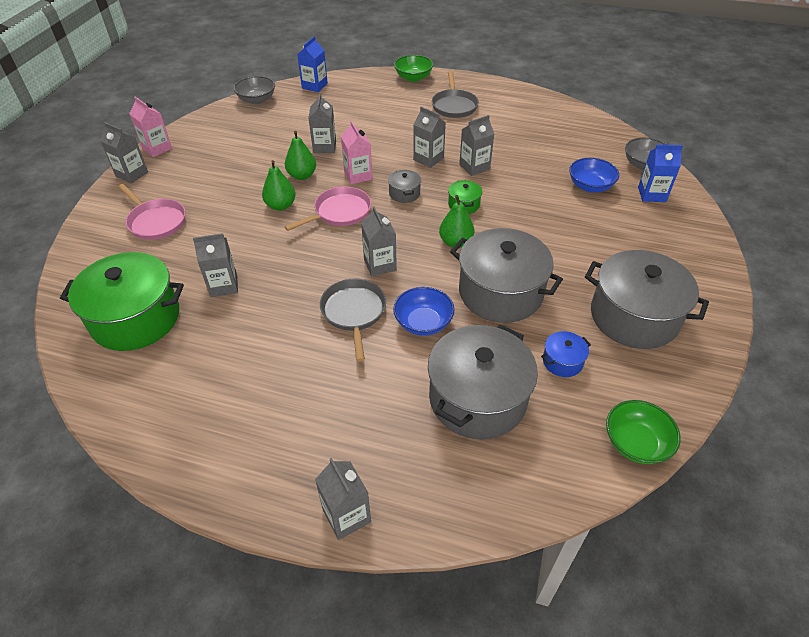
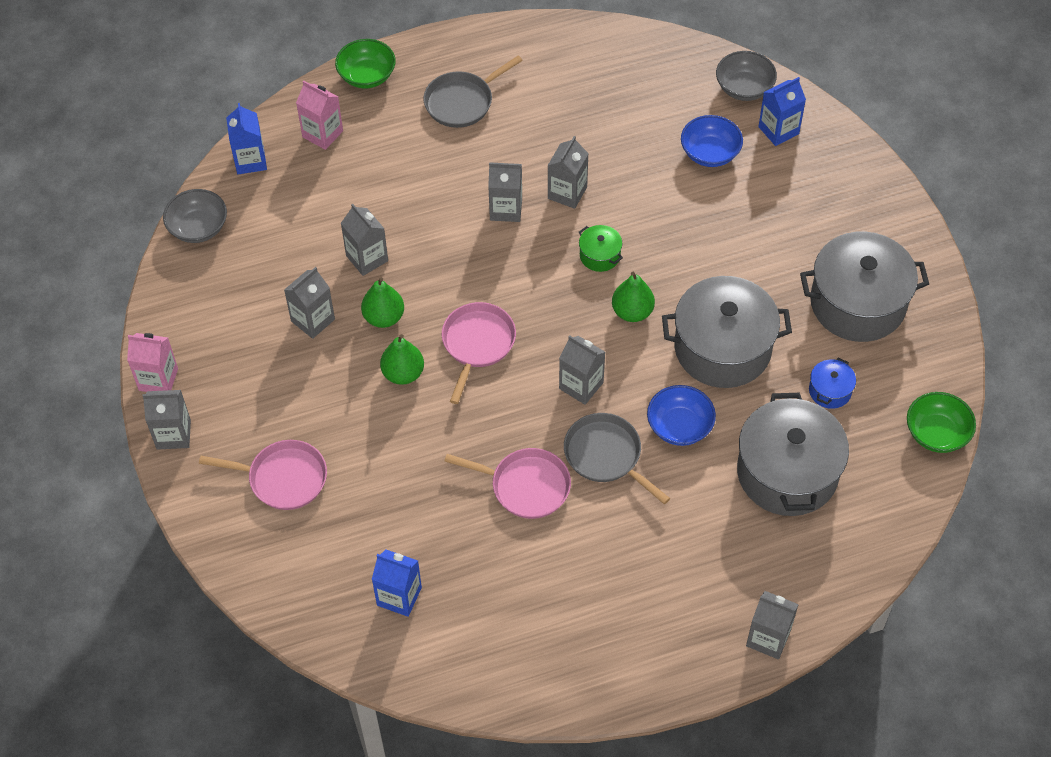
camera: 35 degrees left, 10 degrees up
(136, 318) = (399, 596): green pot -> blue carton
(223, 285) = (447, 506): grey carton -> grey carton (313, 320)
(283, 301) = (525, 486): none -> pink pan
(358, 175) = (448, 280): pink carton -> pink carton (322, 134)
(404, 193) = (524, 276): grey pot -> none
(454, 105) = (462, 102): grey pan -> grey pan turned 90 degrees clockwise

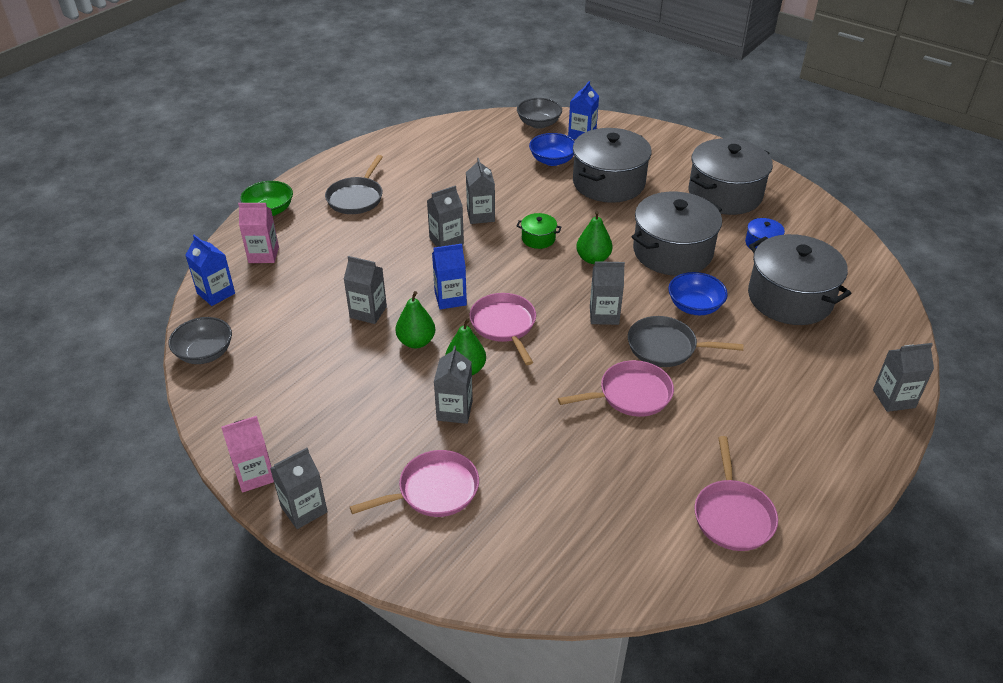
camera: 35 degrees left, 15 degrees down
(313, 320) = (359, 369): grey carton -> grey carton (454, 410)
(399, 596) = (613, 523): blue carton -> blue carton (450, 298)
(503, 651) = (732, 515): none -> pink pan
(742, 218) = (608, 183): none -> grey pot
(936, 433) = (847, 236): green bowl -> none

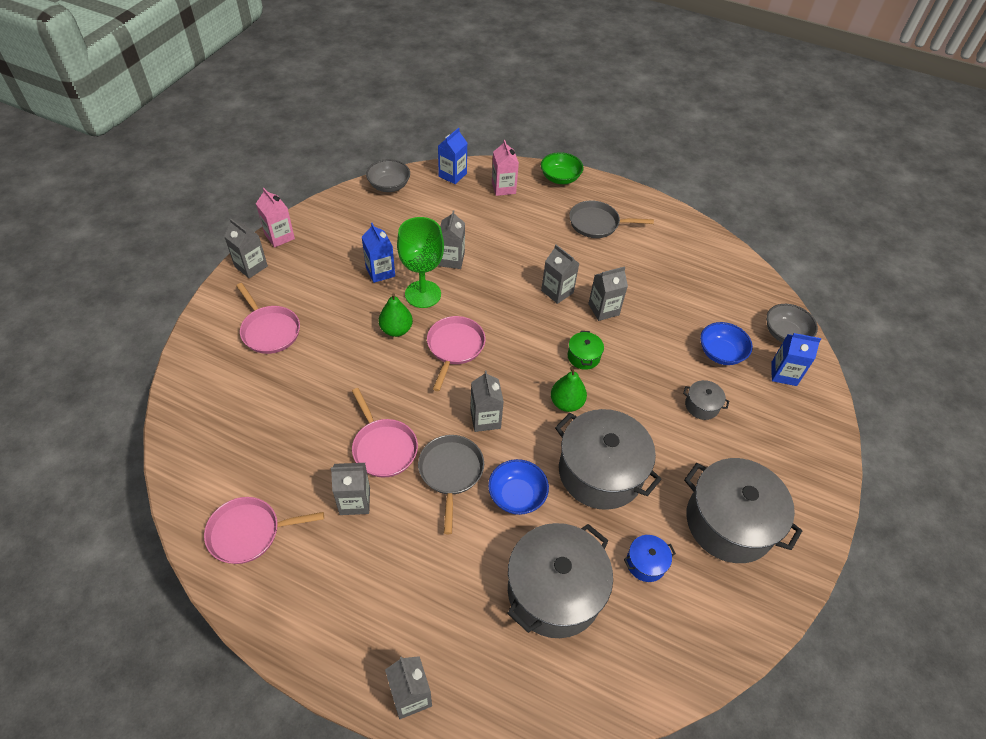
camera: 75 degrees right, 10 degrees up
(416, 342) = (423, 294): green pear -> green goblet
(450, 298) = (480, 306): blue carton -> blue carton (380, 272)
(454, 410) = (350, 330): grey carton -> grey carton (355, 501)
(504, 325) = (454, 347): pink pan -> pink pan turned 45 degrees counterclockwise
(608, 183) = (701, 406): grey pot -> grey pot, size x0.43

